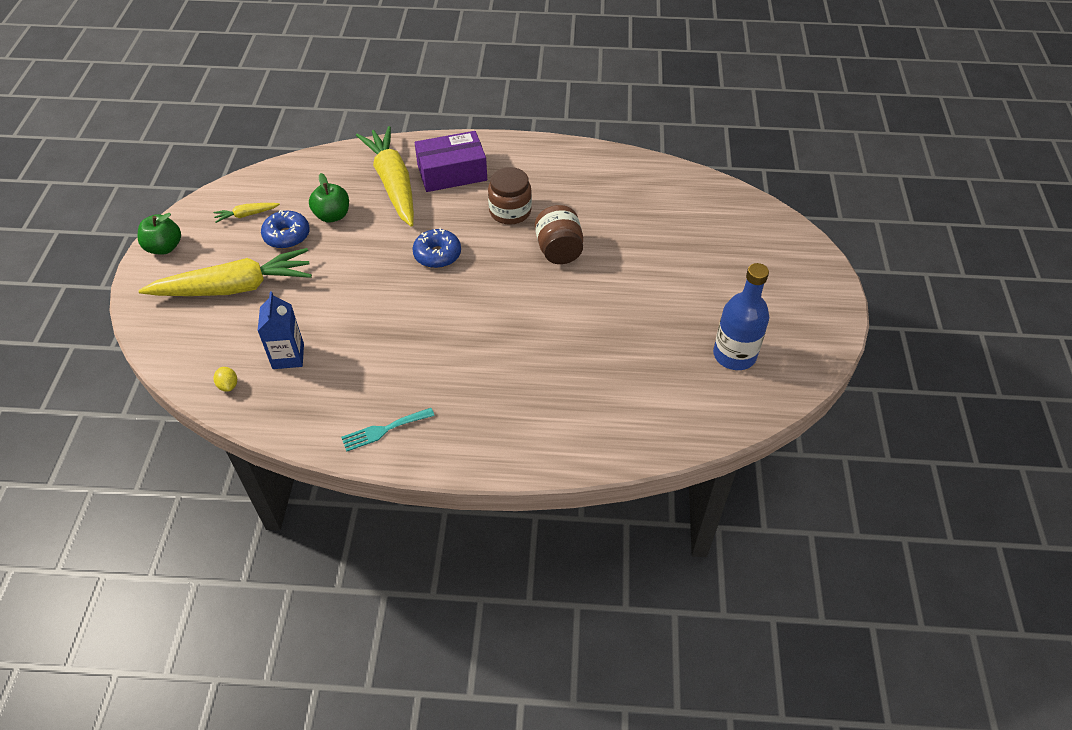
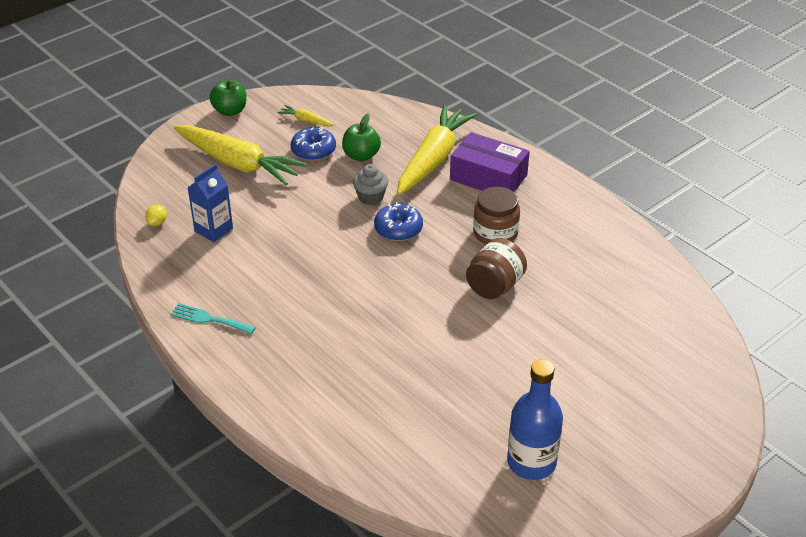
camera: 45 degrees right, 10 degrees down
(384, 244) = (370, 197): none -> grey cupcake

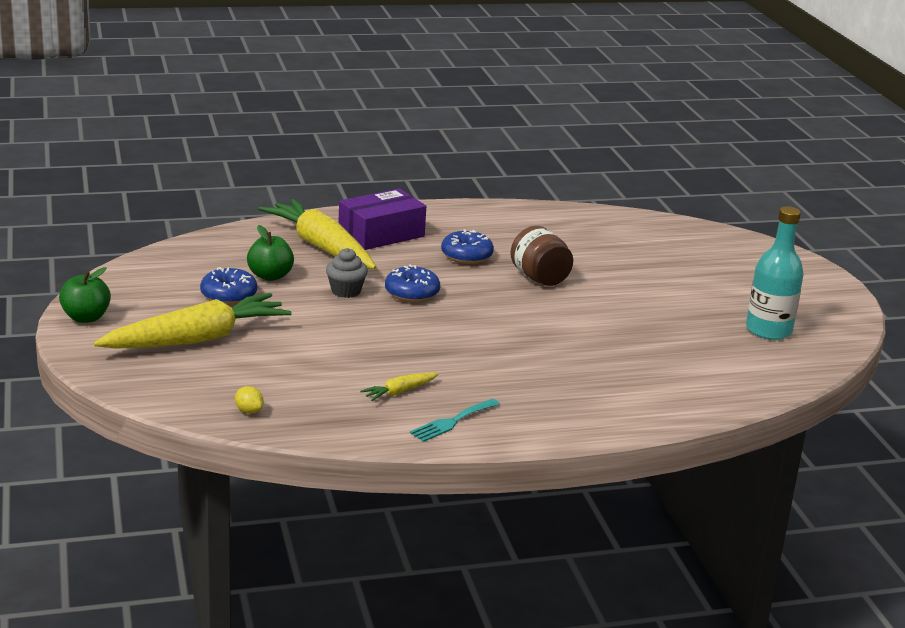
camera: 65 degrees left, 15 degrees down
(213, 230) = (302, 382): blue carton -> none
(306, 120) = (167, 284): yellow carrot -> yellow carrot (399, 392)
(495, 233) = (466, 256): brown jar -> blue donut
(531, 462) = (768, 330): blue bottle -> turquoise bottle

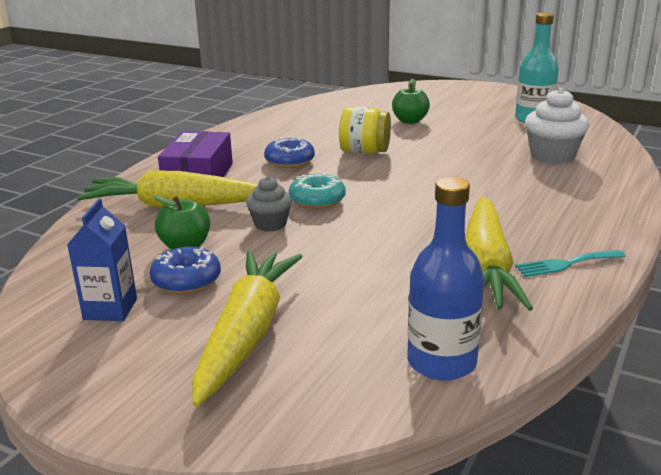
camera: 45 degrees left, 0 degrees up
(86, 318) = (87, 390): green apple -> green apple (410, 121)
(165, 287) = (110, 309): none -> blue carton
(249, 411) = (441, 362): yellow lemon -> blue bottle
(399, 392) = (486, 267): yellow carrot -> yellow carrot, size x2.39
(412, 293) = (317, 200): blue donut -> turquoise donut
(452, 422) = (566, 264): turquoise fork -> turquoise fork turned 75 degrees clockwise
(539, 278) = (364, 152): brown jar -> yellow jar
(678, 364) = (552, 156): none -> white cupcake

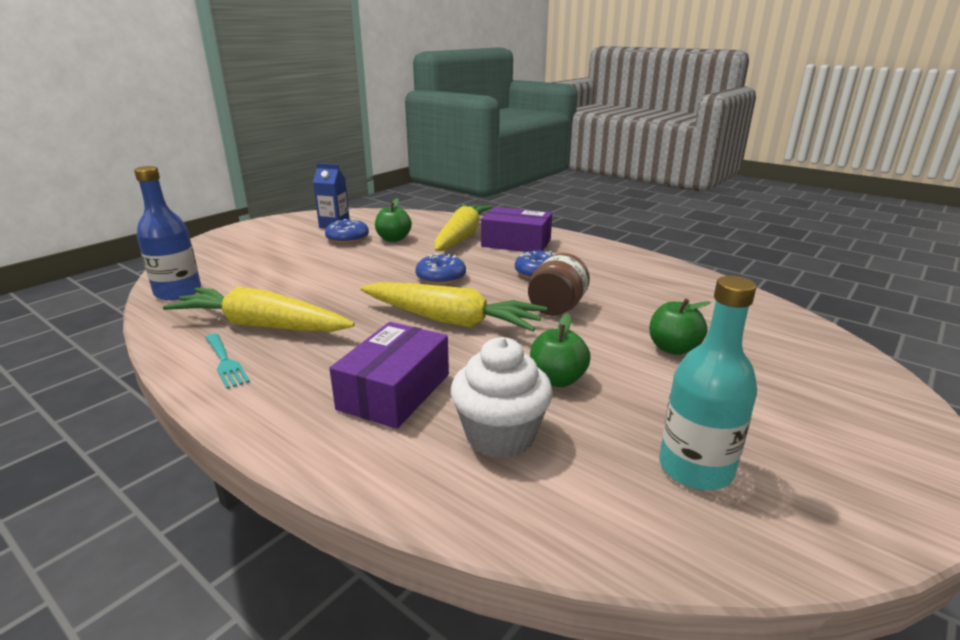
camera: 100 degrees right, 0 degrees up
(247, 333) = (273, 250): yellow carrot -> yellow carrot (451, 321)
(270, 224) = (408, 261): grey cupcake -> none
(317, 200) = (441, 278): turquoise donut -> blue donut
(364, 152) = (556, 308): yellow jar -> brown jar
(477, 147) = (557, 379): none -> green apple
(538, 189) = (394, 391): none -> purple box
(566, 264) = (225, 362): turquoise fork -> turquoise fork turned 150 degrees clockwise

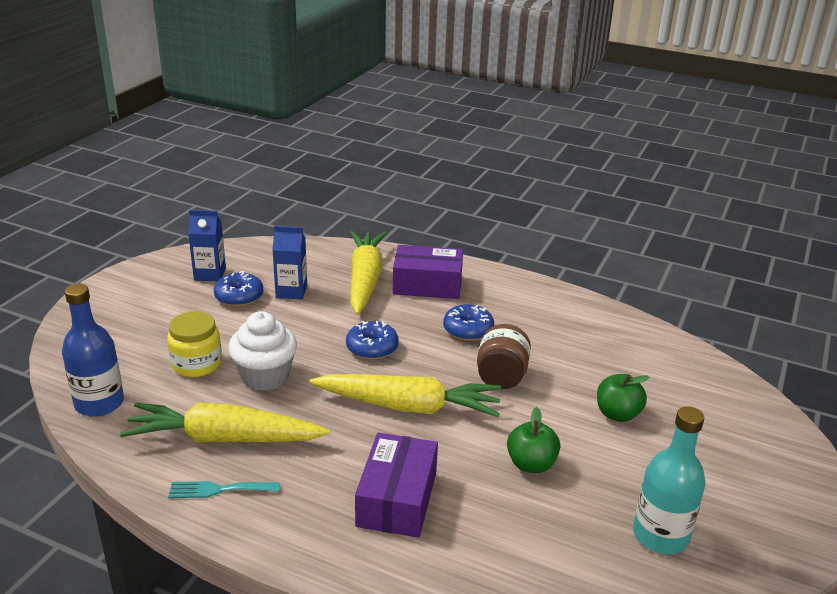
camera: 15 degrees left, 5 degrees up
(225, 362) = (219, 489): turquoise fork -> turquoise fork turned 135 degrees clockwise
(280, 275) = (197, 364): none -> yellow jar
(393, 239) = (291, 291): green apple -> blue carton
(500, 435) = (505, 530): white cupcake -> white cupcake (265, 376)

